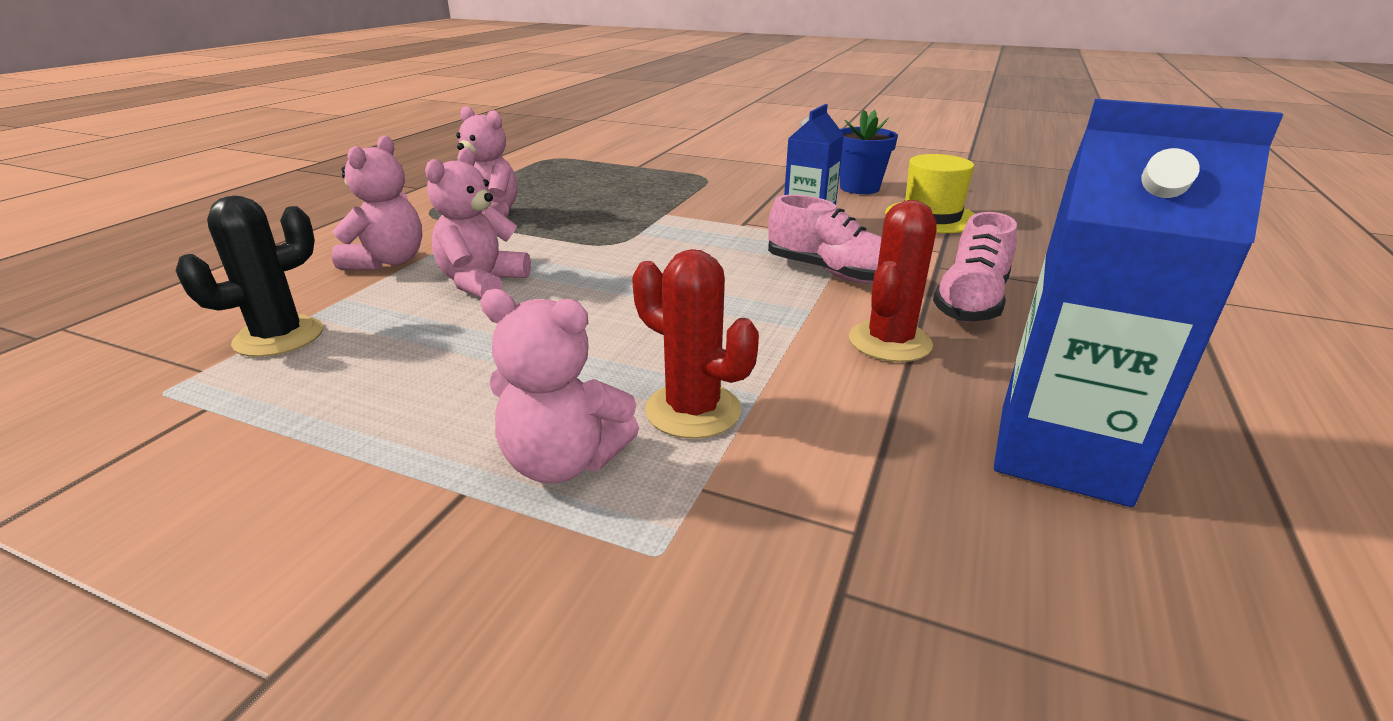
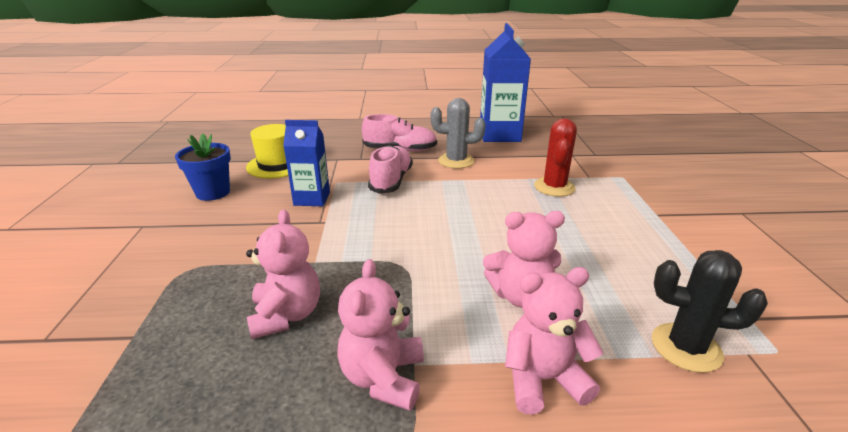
camera: 115 degrees left, 0 degrees up
(563, 462) = (616, 202): pink teddy bear -> pink teddy bear (286, 315)
(889, 342) = (456, 161): red cactus -> grey cactus

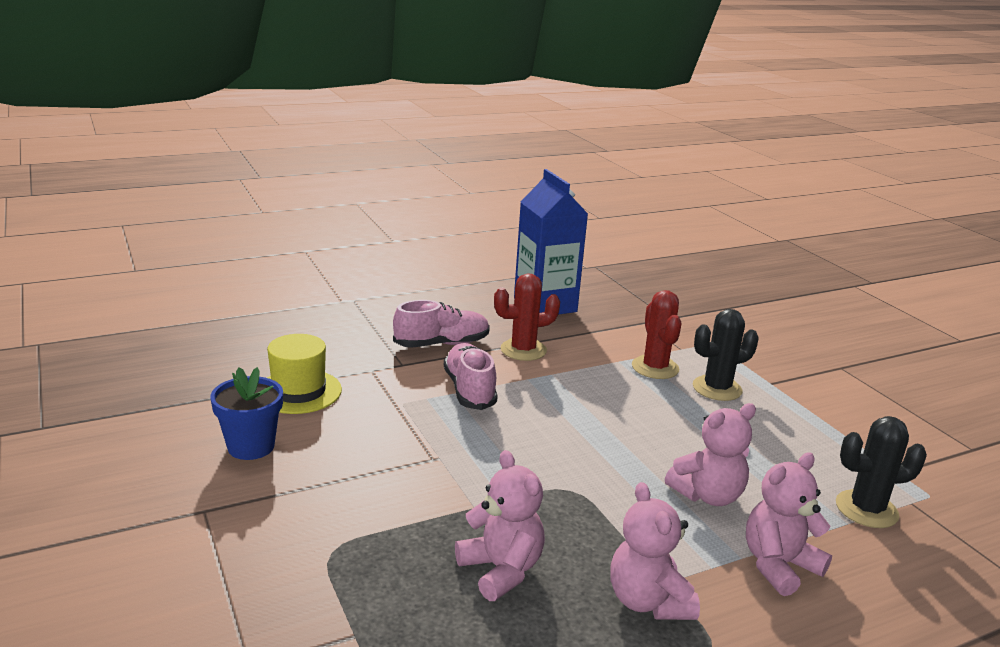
camera: 25 degrees left, 5 degrees down
(312, 198) = (394, 431): blue carton -> none
(456, 161) = (523, 350): grey cactus -> red cactus
(599, 210) = (717, 388): none -> black cactus

